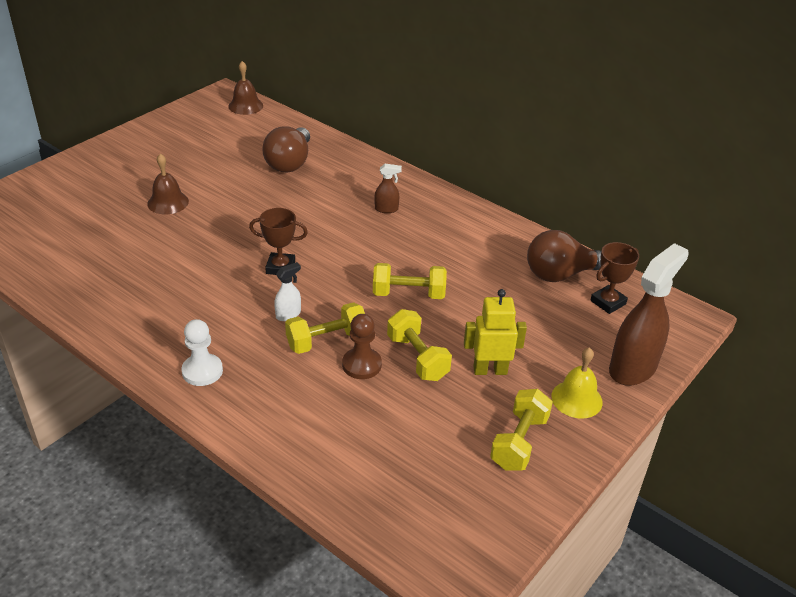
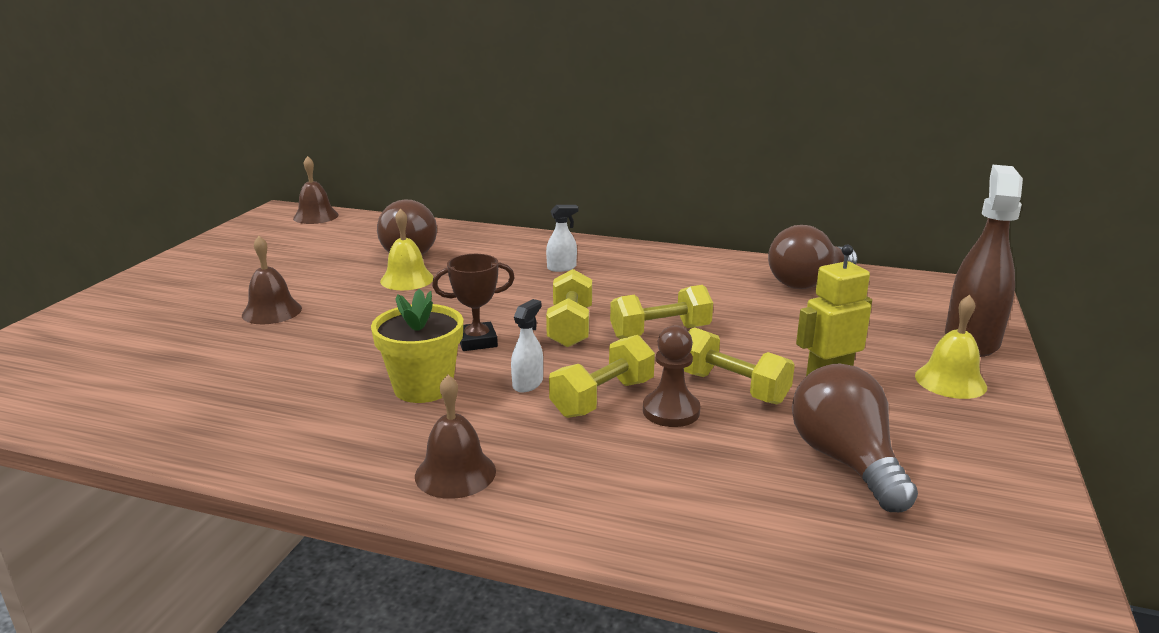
camera: 20 degrees left, 15 degrees down
(202, 371) = (455, 473): white pawn -> brown bell
(223, 298) = (423, 387): none -> yellow flower pot
(270, 193) = (407, 279): none -> yellow bell
(386, 209) = (562, 268): brown spray bottle -> white spray bottle
(439, 438) = (845, 461): none -> brown light bulb
(519, 442) = (940, 438): yellow dumbbell -> yellow dumbbell (570, 327)
(608, 302) = (880, 294): brown trophy -> none

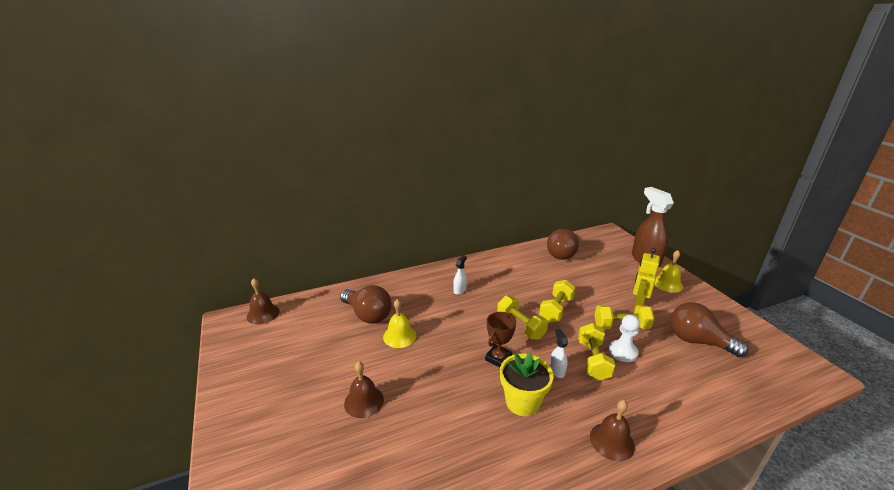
camera: 40 degrees left, 5 degrees up
(671, 411) = (622, 352): brown pawn -> white pawn

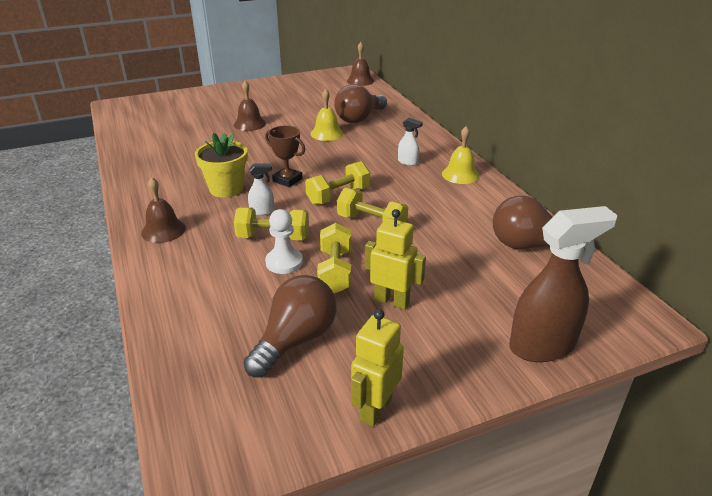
camera: 90 degrees right, 5 degrees up
(667, 284) = (457, 353): yellow bell -> yellow bell (460, 174)
(725, 311) = (375, 409): none -> yellow robot

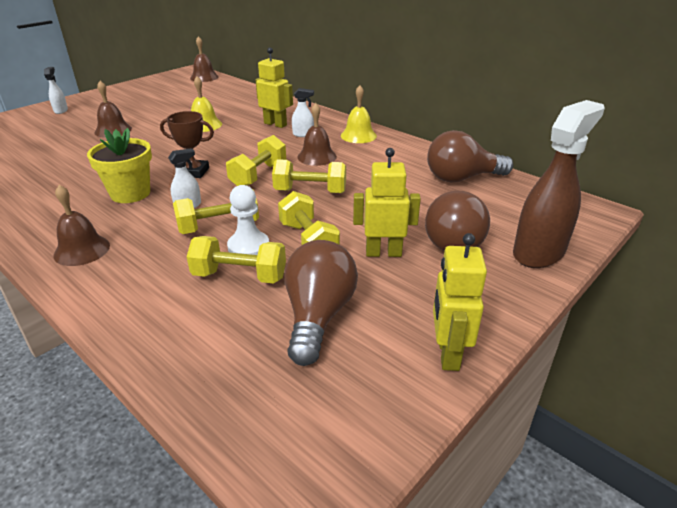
camera: 25 degrees left, 0 degrees up
(222, 96) = (61, 110): none -> white spray bottle
(260, 286) = (239, 276): none -> yellow dumbbell
(359, 118) = (228, 107): brown light bulb -> brown light bulb (454, 240)
(390, 145) = (275, 124): none -> yellow robot
(403, 189) = (317, 156): none -> brown bell

